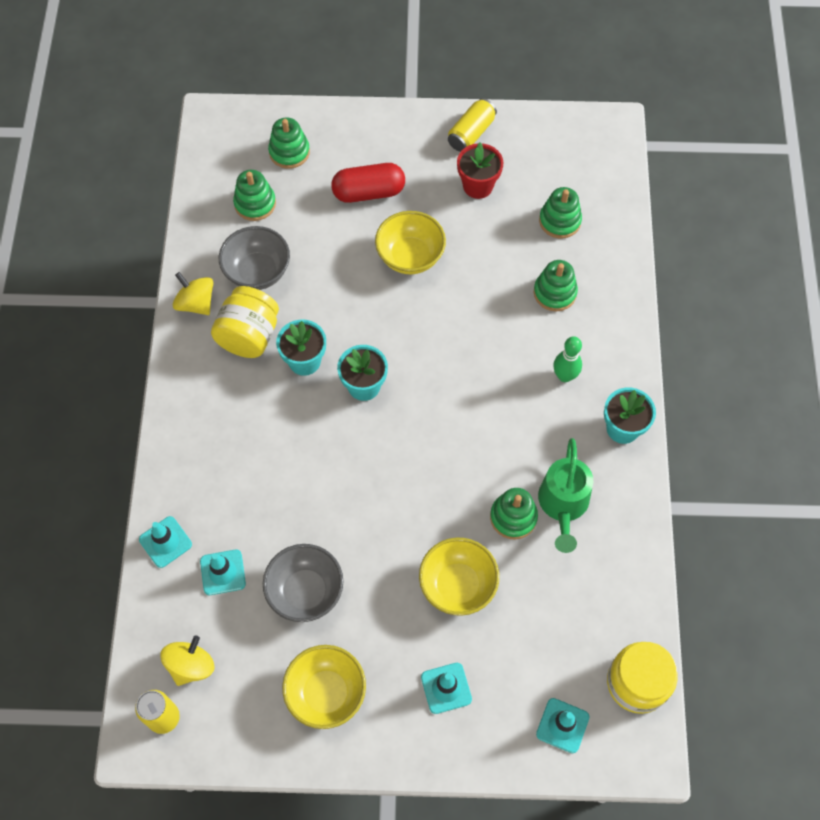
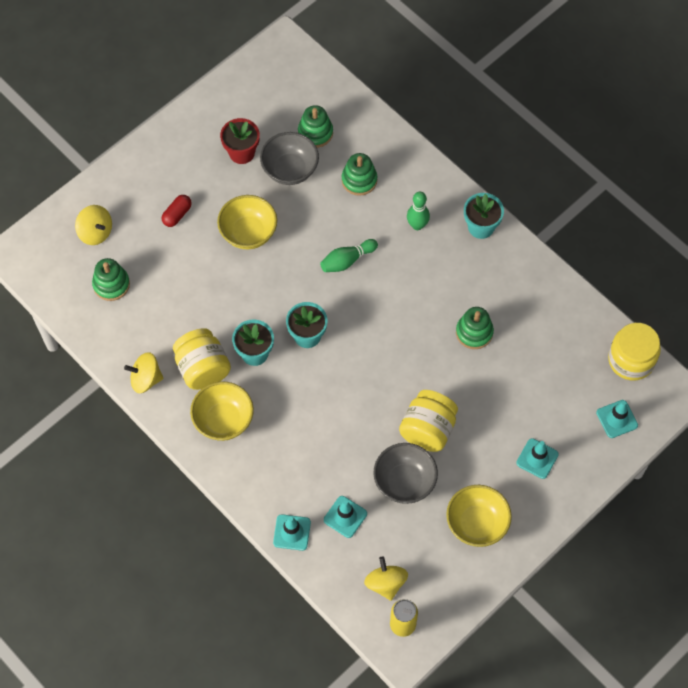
camera: 45 degrees left, 0 degrees up
(257, 272) = (163, 326): grey bowl -> grey bowl (290, 170)
(289, 152) = (95, 232): green stacking toy -> yellow spinning top
(369, 192) = (177, 214): red capsule -> red capsule, size x0.59
(376, 565) = (428, 430): none -> yellow jar
(457, 585) = (484, 398): yellow bowl -> yellow bowl (223, 420)
(468, 352) = (347, 260): none -> green bowling pin
(471, 133) = (200, 122): yellow can -> none
(563, 506) = (494, 301): green watering can -> none

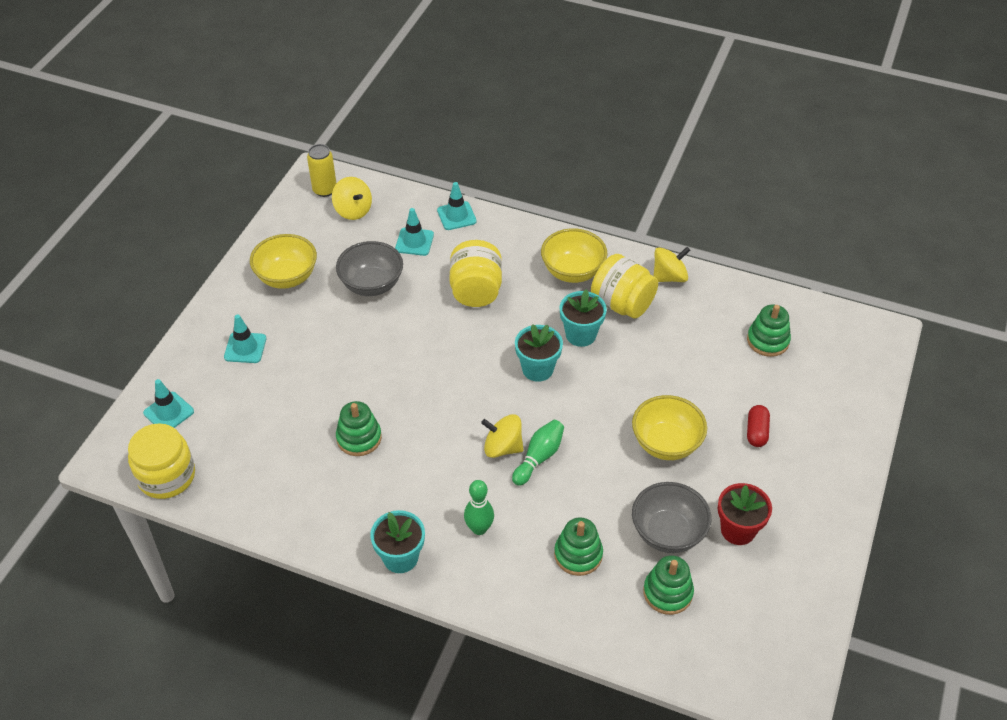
camera: 155 degrees right, 15 degrees down
(95, 232) = (825, 381): yellow spinning top -> yellow spinning top (502, 447)
(428, 430) = (368, 333): yellow jar -> yellow jar (476, 291)

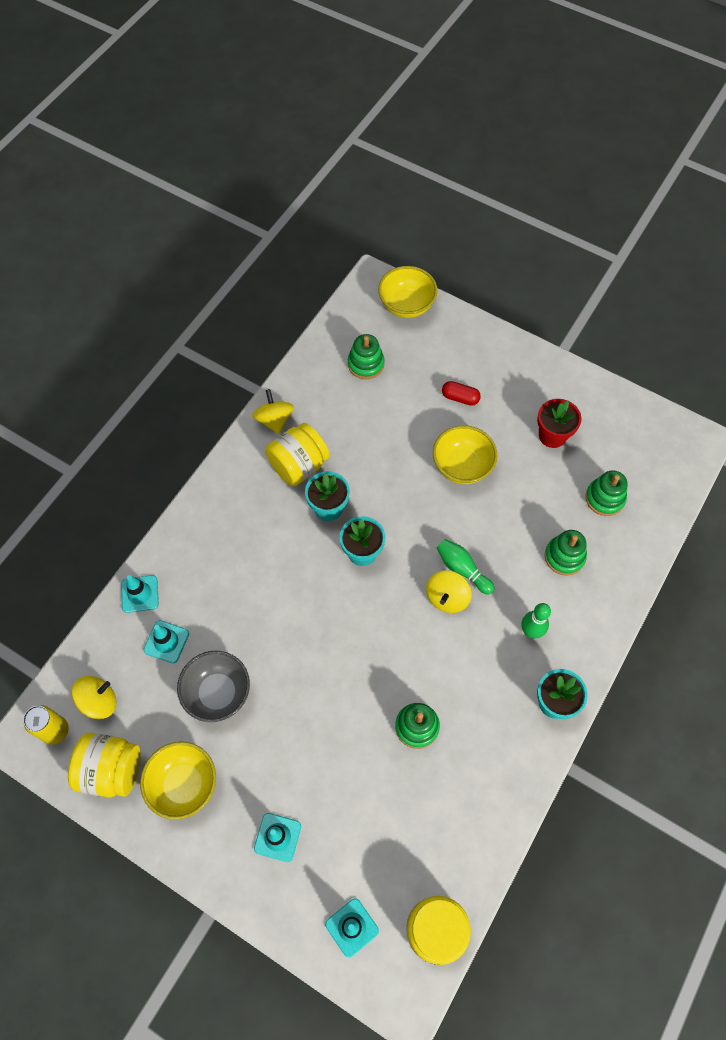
camera: 80 degrees left, 15 degrees up
(476, 291) = (251, 591): yellow jar -> yellow jar (111, 770)
(572, 271) = (247, 499): yellow bowl -> yellow bowl (406, 305)
(667, 533) = (550, 485): grey bowl -> none

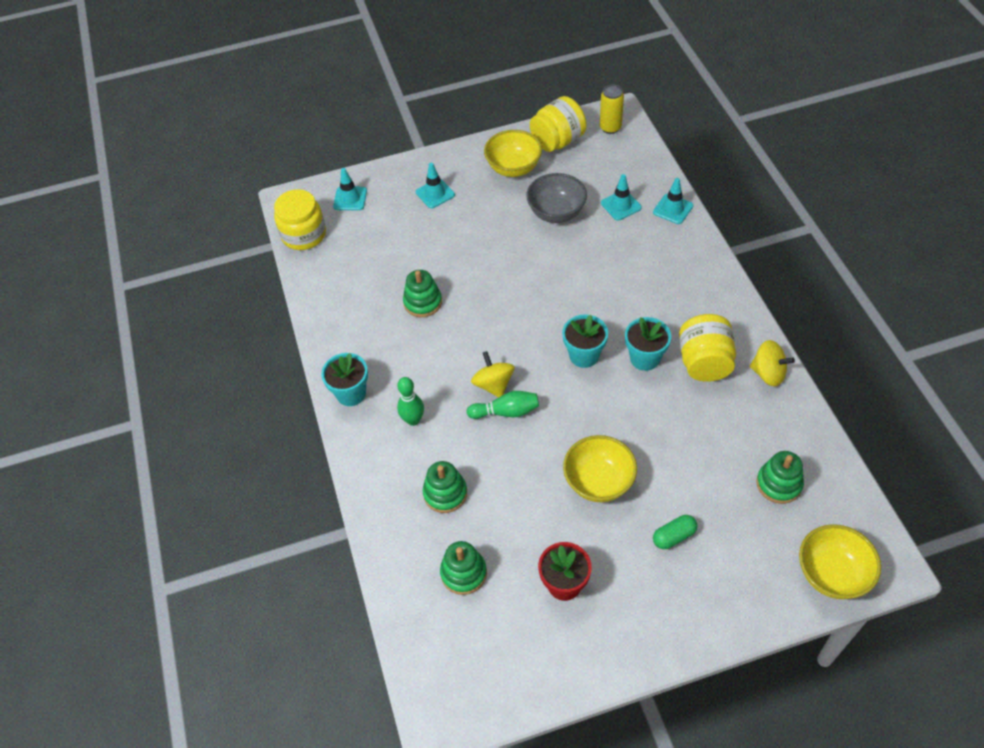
camera: 135 degrees right, 10 degrees down
(99, 701) = (610, 154): yellow spinning top -> none
(460, 398) = (674, 536): red capsule -> green capsule

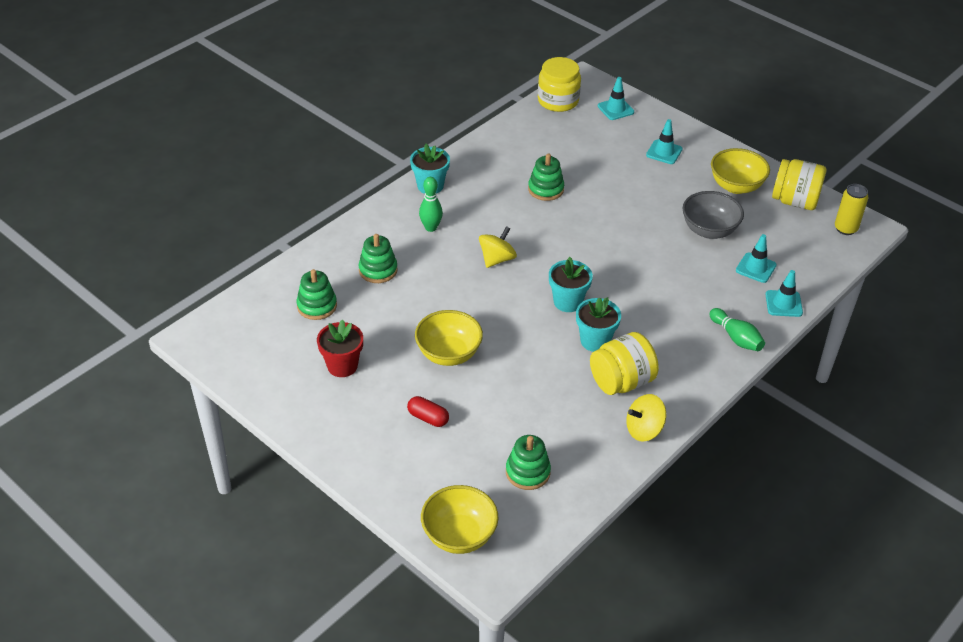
camera: 55 degrees right, 10 degrees down
(506, 412) = (476, 276): green bowling pin -> green bowling pin (736, 338)
(674, 536) = (428, 418): green capsule -> red capsule
(768, 373) = (644, 430): yellow spinning top -> yellow spinning top turned 75 degrees clockwise

